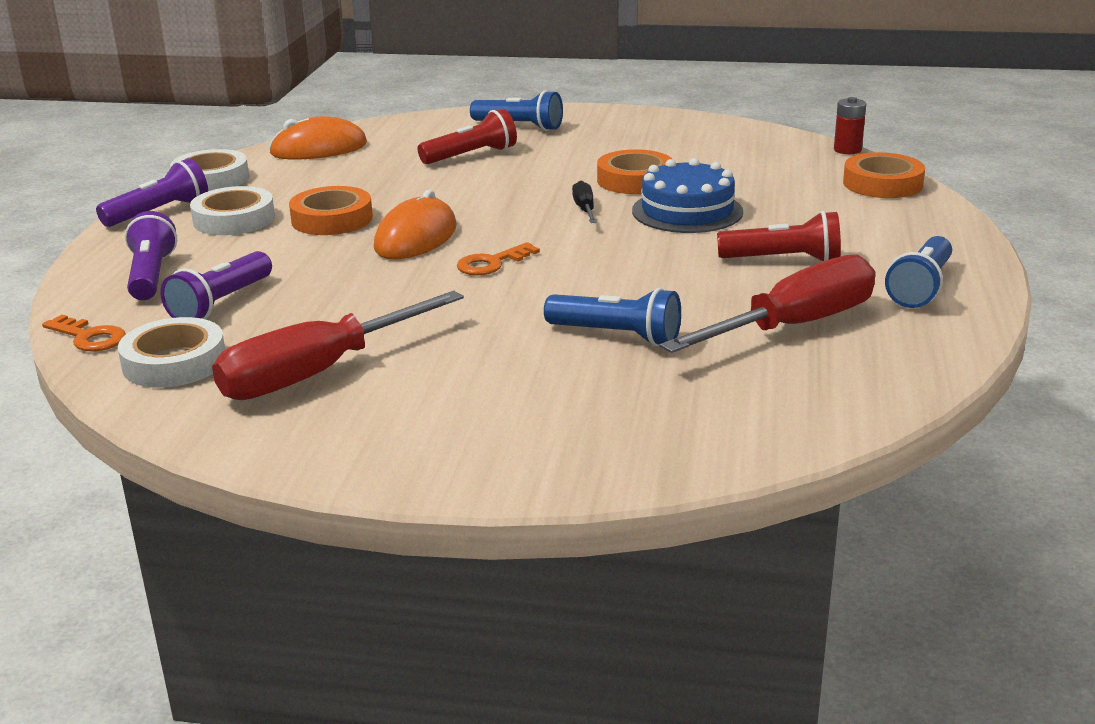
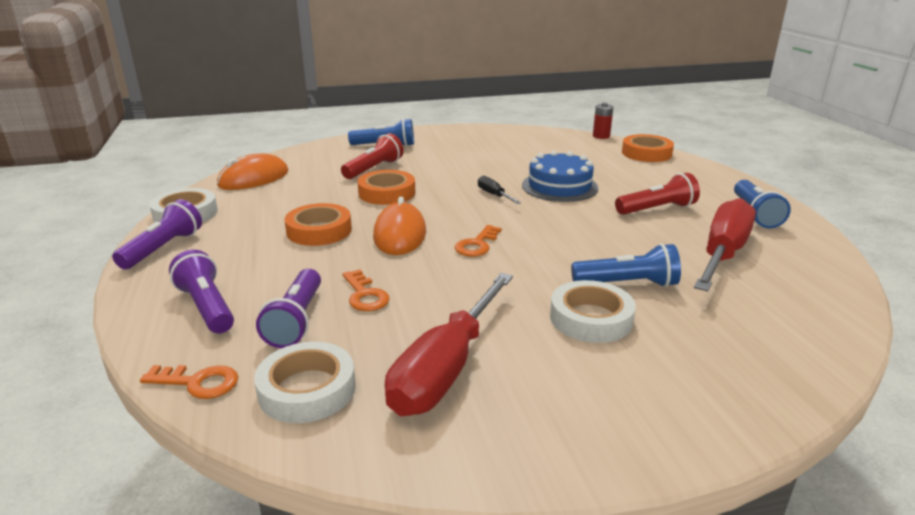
camera: 25 degrees left, 0 degrees up
(234, 219) = (237, 244): white tape -> white tape (591, 318)
(311, 293) = (365, 295): none -> orange key
(635, 180) = (502, 171): orange tape -> orange tape (387, 193)

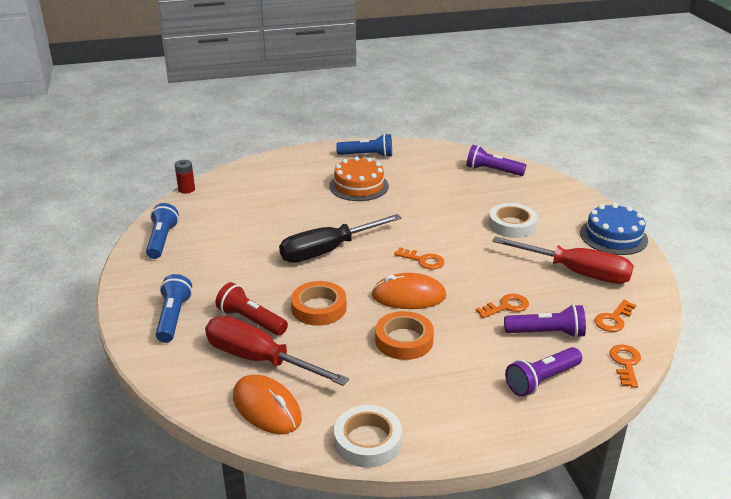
camera: 90 degrees left, 5 degrees up
(163, 248) = (450, 435): purple flashlight -> purple flashlight (492, 171)
(307, 389) = (613, 319): white tape -> orange key
(494, 195) = (328, 251): black screwdriver -> black screwdriver, size x2.28
(559, 186) = (312, 220): blue cake -> blue cake (613, 236)
(627, 284) = (470, 209): blue flashlight -> blue flashlight (162, 240)
(646, 153) = (240, 175): orange tape -> none
(657, 209) = (359, 186): red flashlight -> orange cake
(722, 254) = (426, 175): red screwdriver -> red screwdriver (259, 360)

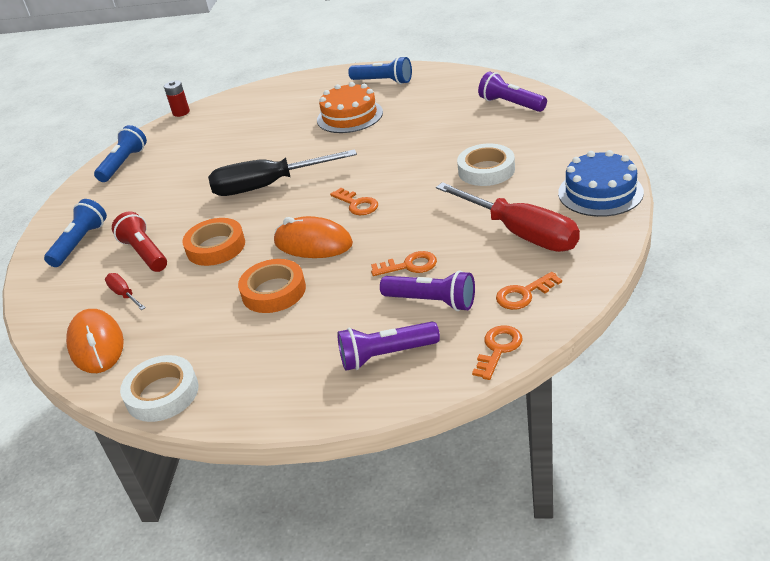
camera: 25 degrees right, 5 degrees up
(259, 360) = (124, 294): red screwdriver -> red screwdriver, size x0.44

